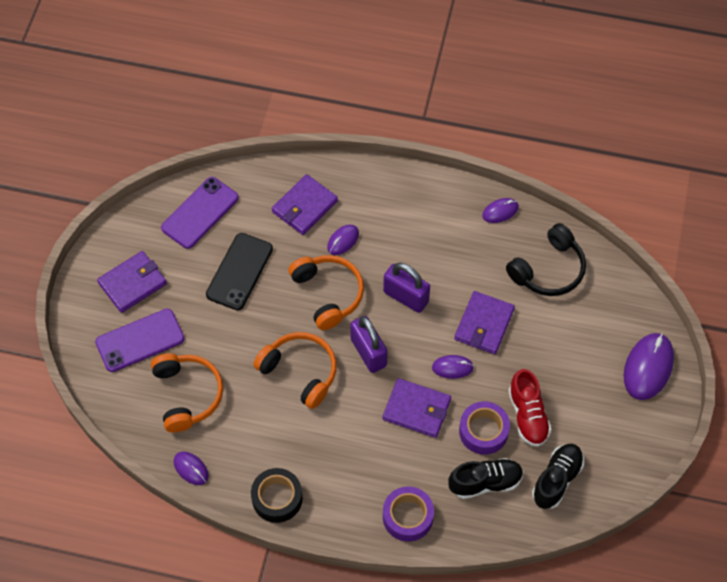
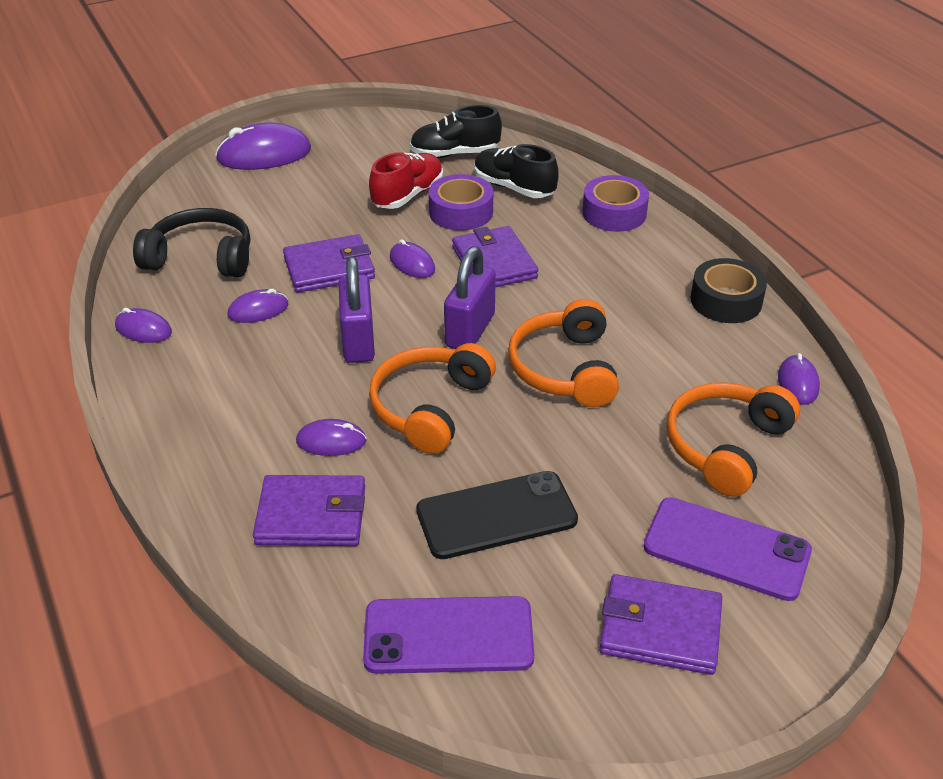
camera: 130 degrees left, 20 degrees down
(473, 269) = (258, 310): none -> purple mouse

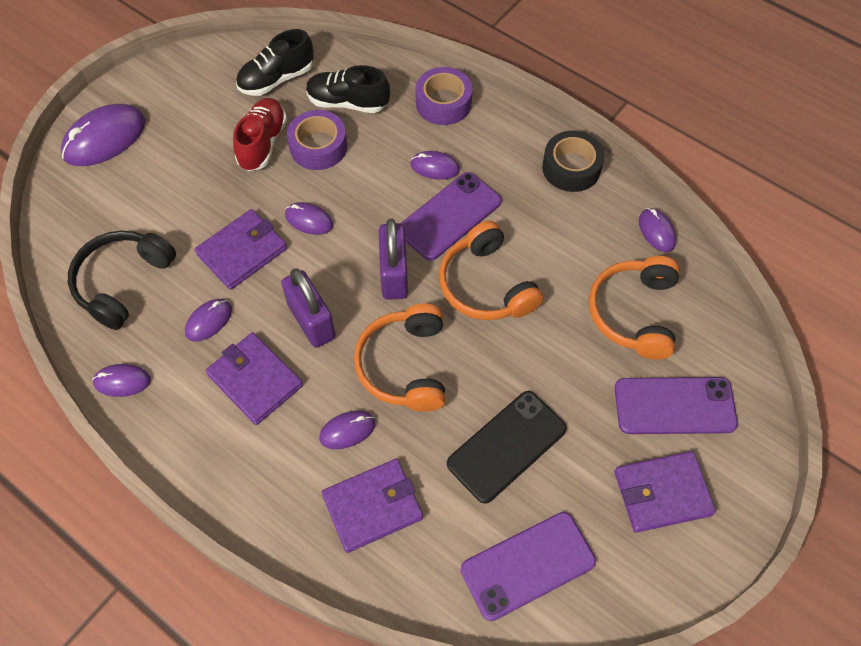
camera: 25 degrees left, 20 degrees up
(201, 257) = (123, 282): black headphones -> black headphones turned 45 degrees counterclockwise
(494, 262) = (375, 194): purple wallet -> purple wallet (255, 380)
(561, 302) = (449, 216): none -> purple phone
(571, 259) = (435, 167): none -> purple mouse

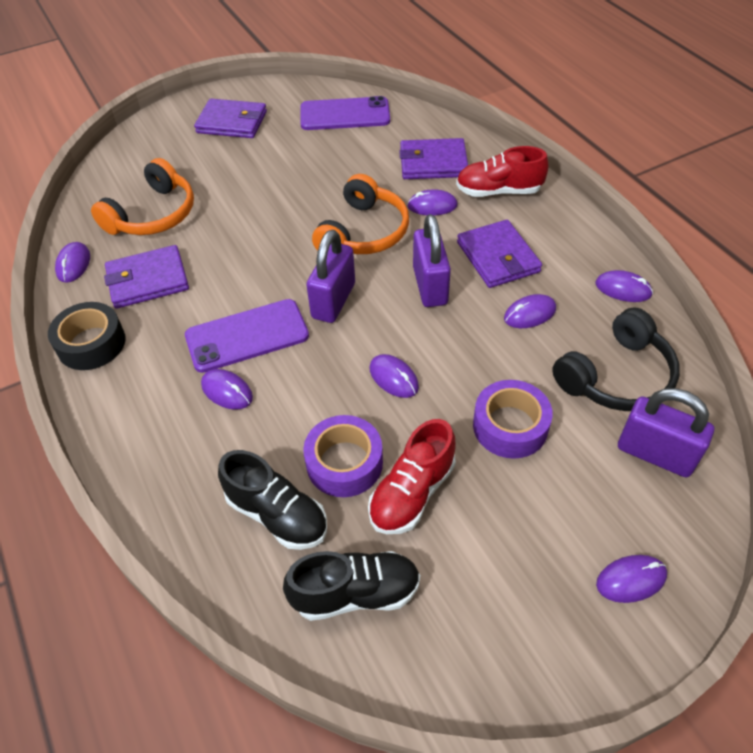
camera: 155 degrees left, 10 degrees down
(89, 226) = (655, 454): none -> purple padlock
(105, 139) = (631, 580): purple mouse -> purple mouse, size x0.55
(242, 251) = (478, 368): purple wallet -> purple wallet (148, 280)
(279, 482) = (498, 191): none -> red shoe
(443, 103) = (162, 469): purple tape -> purple tape (510, 426)
(486, 285) = (256, 268): orange headphones -> none
(507, 446) = (317, 168): black phone -> none
(674, 406) = (180, 157): purple phone -> none

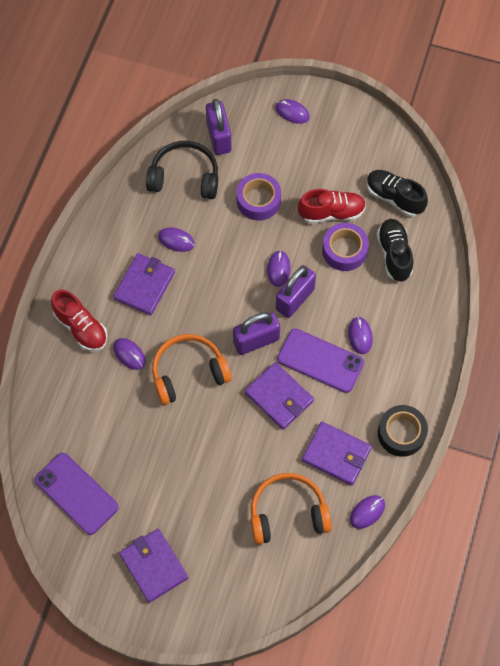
camera: 135 degrees left, 15 degrees up
(430, 286) = (199, 302): purple padlock -> purple padlock (295, 299)
(433, 163) = (84, 388): purple wallet -> purple wallet (279, 397)
(623, 289) = (115, 210): purple mouse -> none

